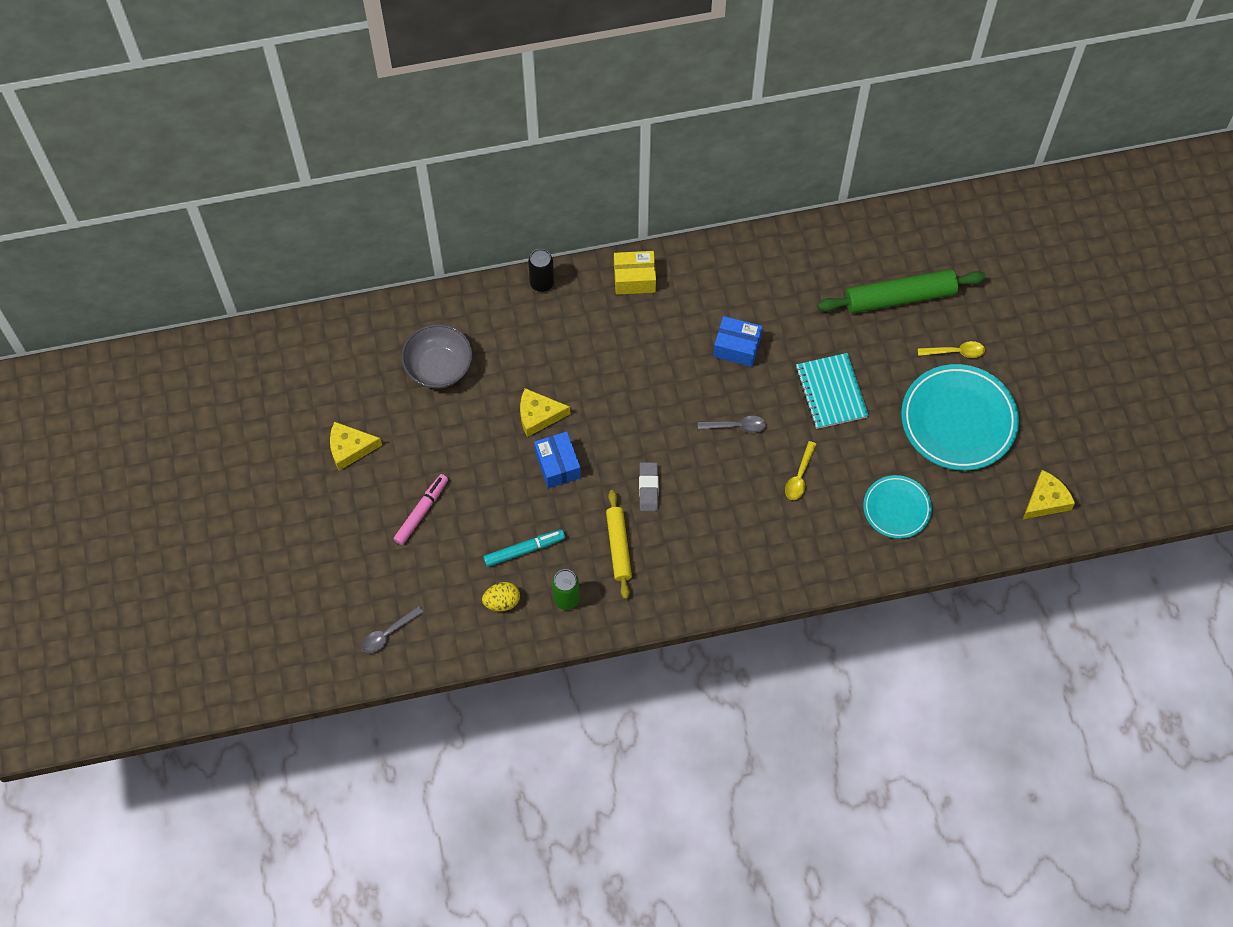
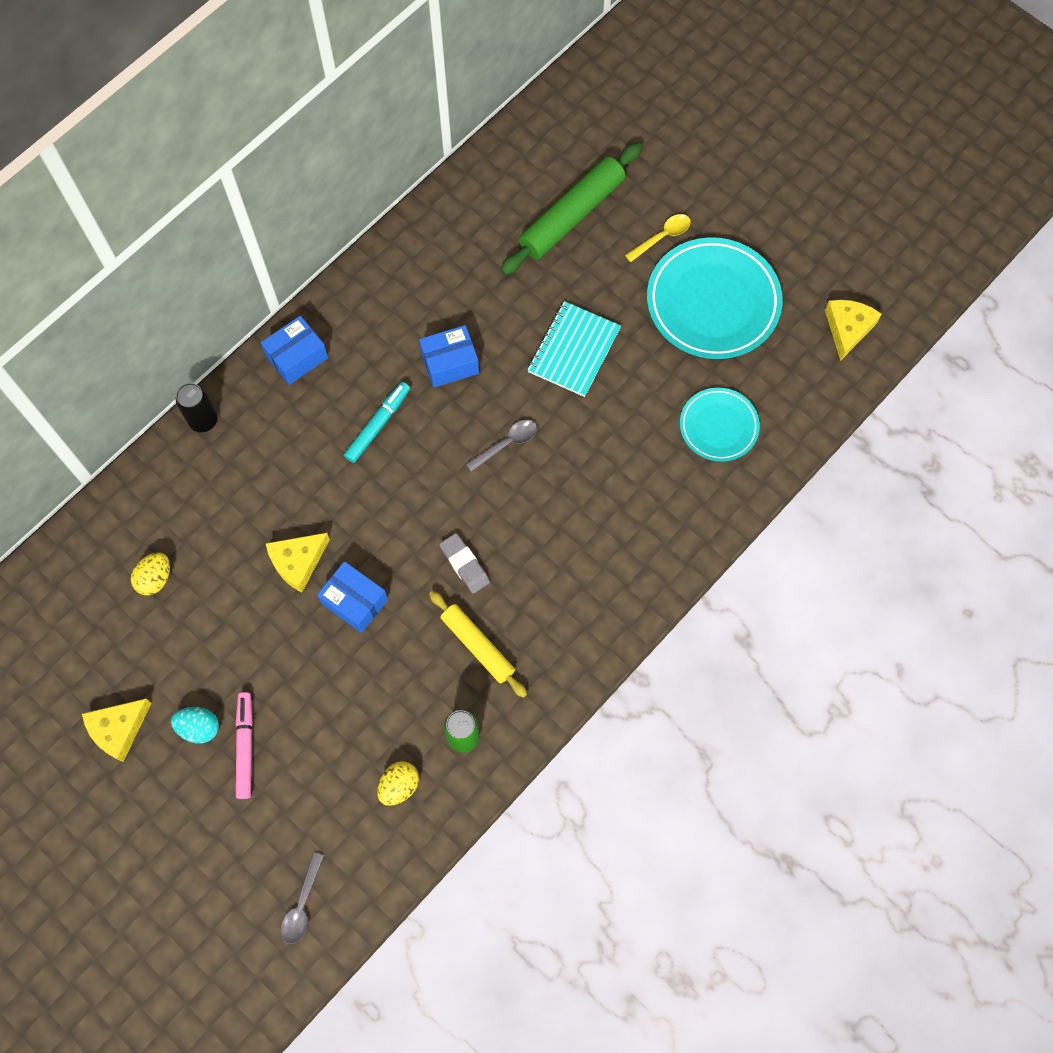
camera: 35 degrees left, 5 degrees up
(401, 480) = (199, 728): none -> turquoise egg
(439, 367) = (155, 579): grey bowl -> yellow egg
(524, 550) = (383, 715): turquoise marker -> turquoise marker (378, 425)
(634, 279) = (297, 357): yellow box -> blue box
(799, 476) = (604, 454): yellow spoon -> none
(831, 392) = (574, 350): turquoise notebook -> turquoise notebook turned 75 degrees clockwise

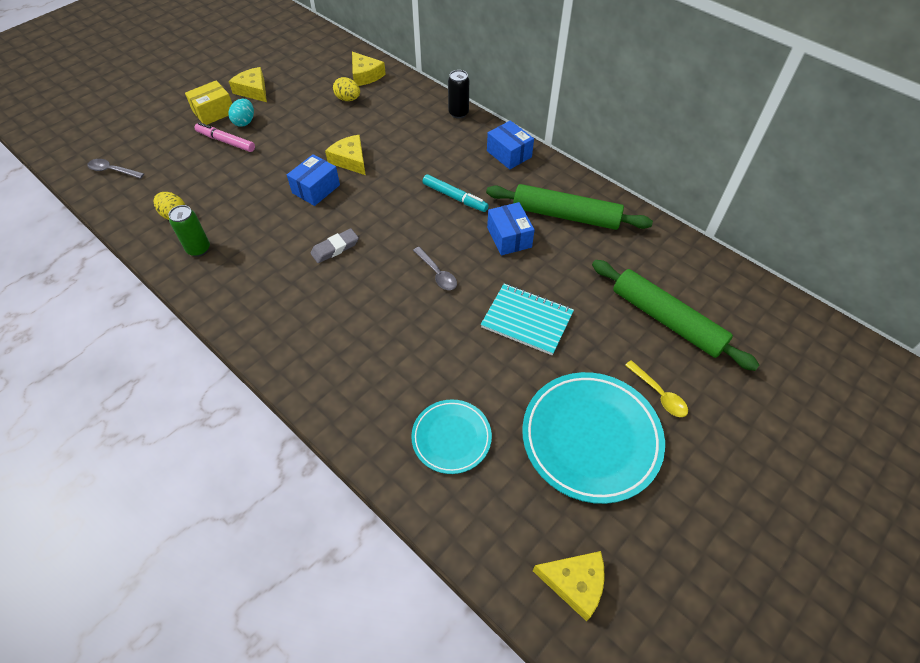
camera: 90 degrees right, 15 degrees down
(95, 558) = (365, 75): none -> yellow cheese
(170, 782) = (214, 112): none -> yellow box
(245, 747) = (226, 141): pink marker -> pink marker turned 150 degrees counterclockwise
(414, 298) = (566, 215): none -> green rolling pin
(477, 646) = (267, 256): yellow rolling pin -> none

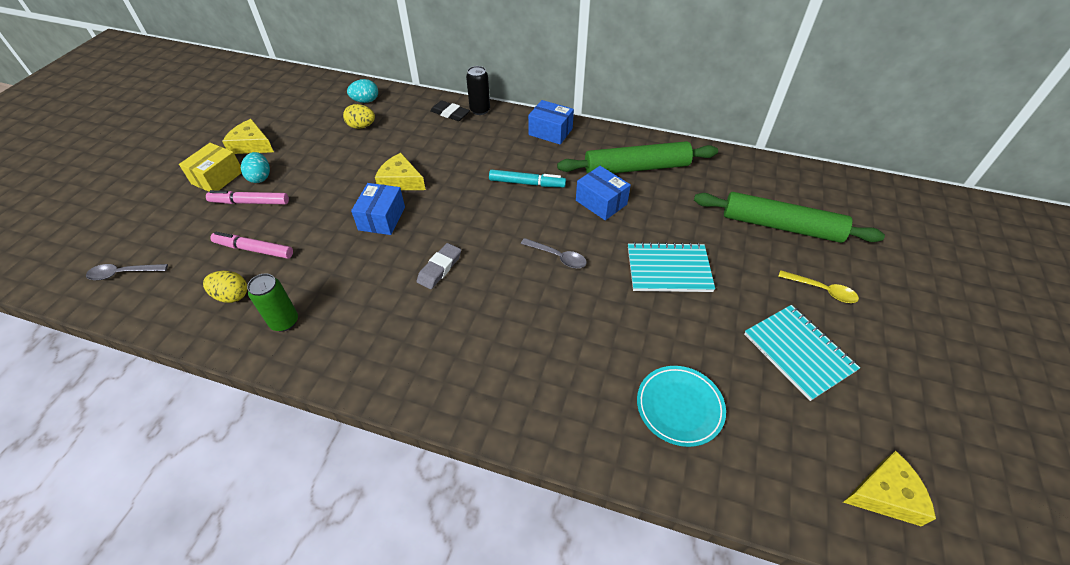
camera: 25 degrees left, 5 degrees down
(208, 183) = (254, 249): none -> pink marker
(365, 75) = (365, 101): yellow cheese -> turquoise egg
(430, 109) = (450, 113): none -> black eraser
(591, 438) = (798, 352): turquoise plate -> turquoise notebook

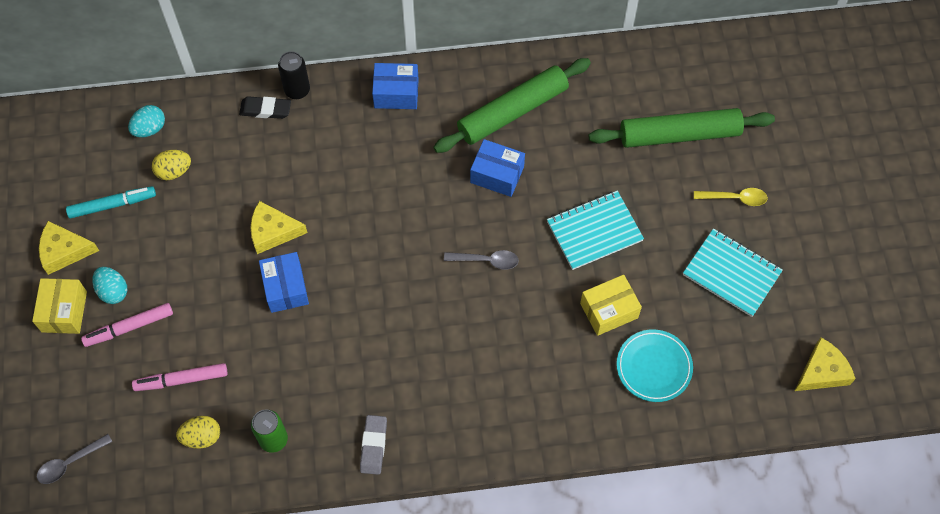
camera: 25 degrees left, 15 degrees up
(439, 268) = (381, 321): grey eraser -> grey eraser (373, 446)
(527, 183) = (409, 180): turquoise marker -> turquoise marker (112, 205)
(653, 337) = (609, 310): none -> yellow box

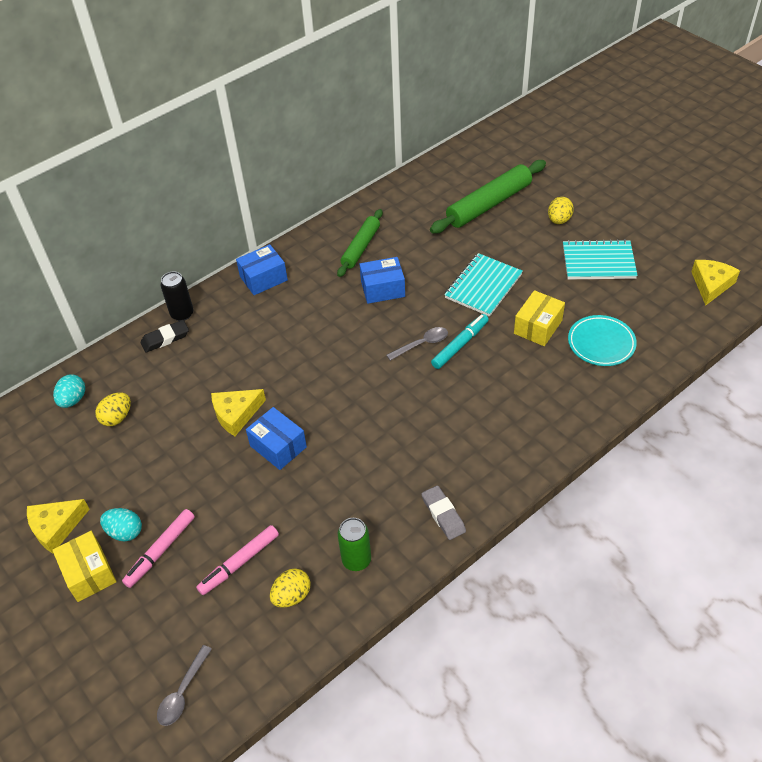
camera: 30 degrees left, 15 degrees down
(112, 205) = (77, 469): turquoise marker -> turquoise marker (460, 345)
(512, 111) = (361, 247): green rolling pin -> green rolling pin, size x0.64
(734, 198) = (559, 220): yellow spoon -> yellow egg

